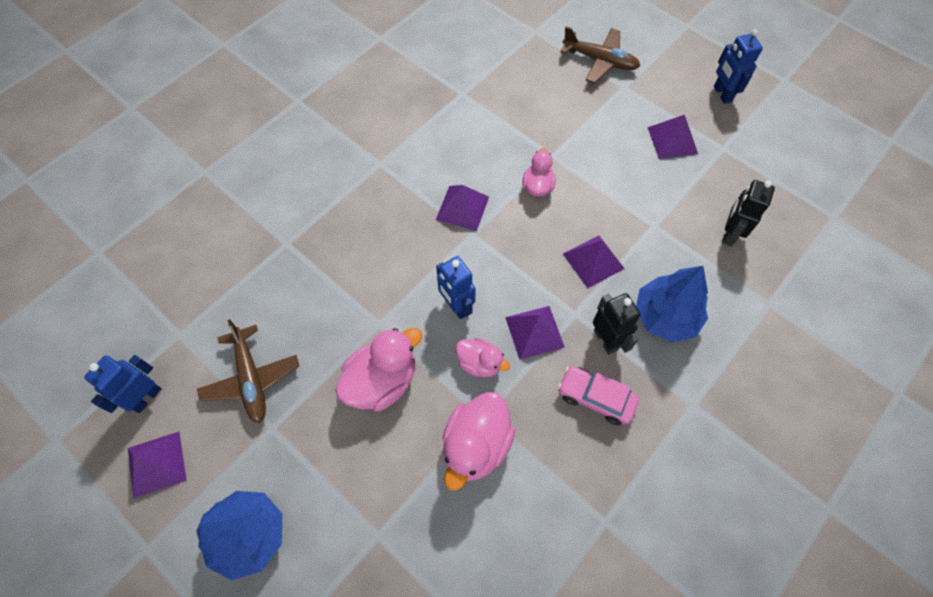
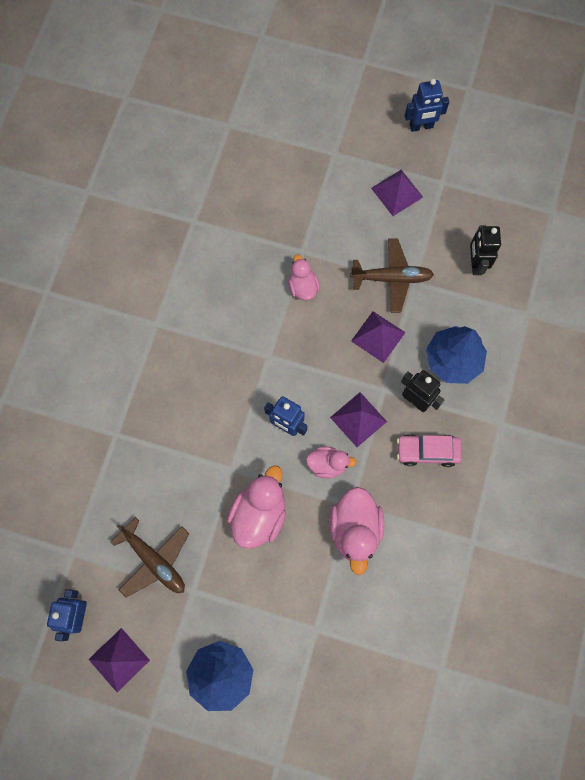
camera: 25 degrees left, 10 degrees up
(462, 208) = (249, 335): purple pyramid -> none
(600, 61) = (302, 134): brown plane -> brown plane (392, 278)
(722, 94) = (421, 126): blue robot -> blue robot turned 60 degrees counterclockwise

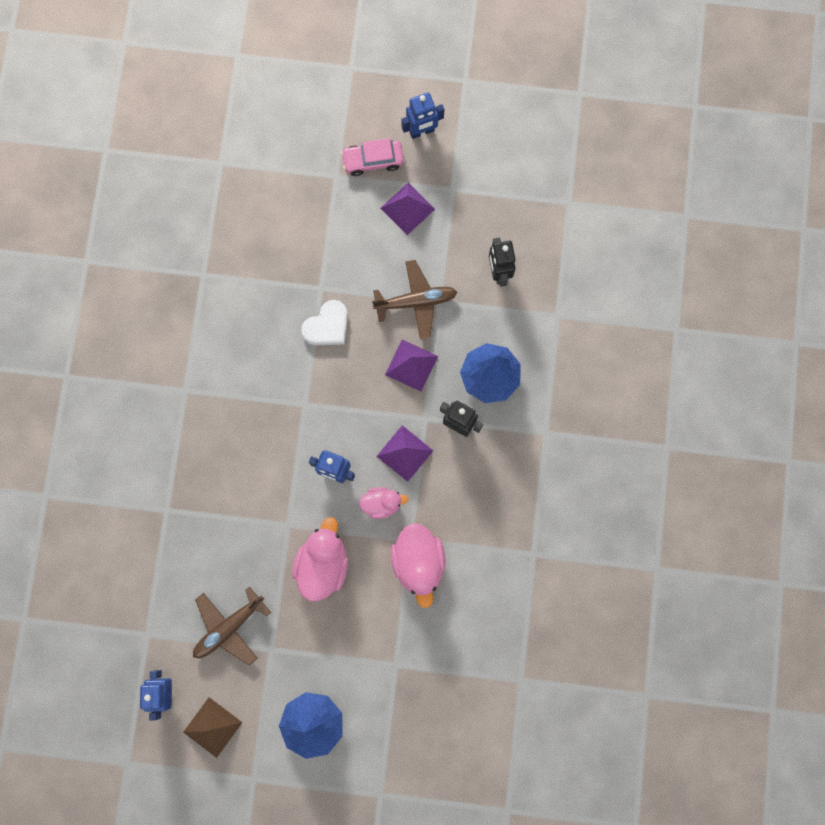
camera: 10 degrees left, 5 degrees up
(119, 659) = (212, 727): purple pyramid -> brown pyramid
(154, 561) = (228, 627): brown plane -> brown plane turned 105 degrees clockwise
(303, 287) = (327, 326): pink duck -> white heart
(427, 451) = (477, 474): pink car -> pink car (373, 161)

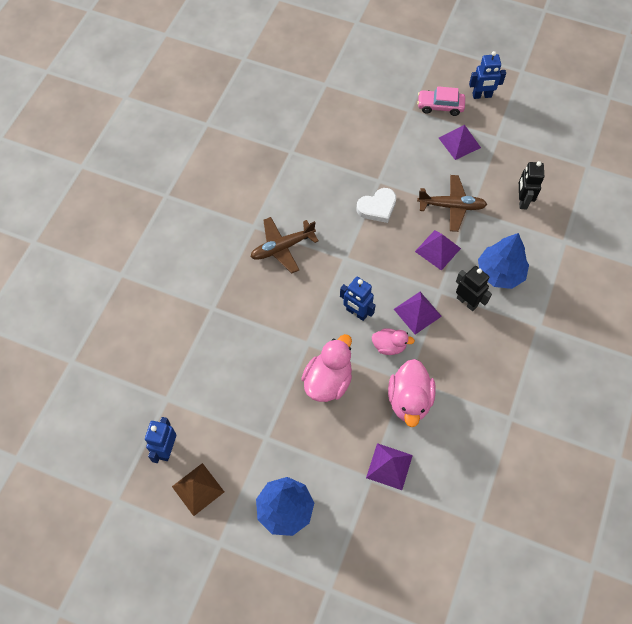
camera: 15 degrees right, 15 degrees down
(228, 627) = (235, 411): brown plane -> brown plane (282, 247)
(413, 645) = (389, 466): none -> purple pyramid

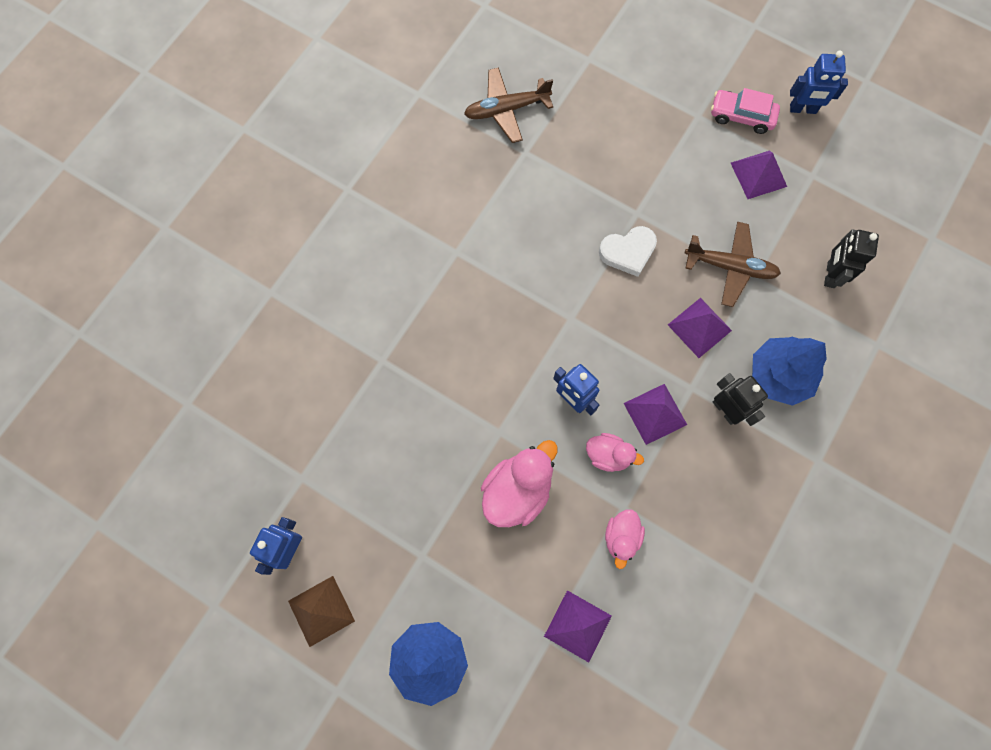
camera: 10 degrees right, 10 degrees up
(282, 247) = (489, 289): brown plane -> brown plane (506, 109)
(409, 400) = (621, 537): pink duck -> pink duck, size x0.60

